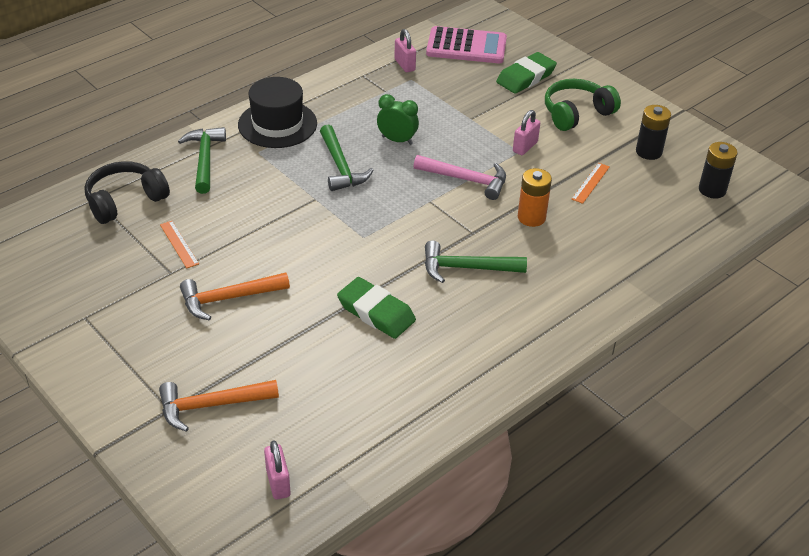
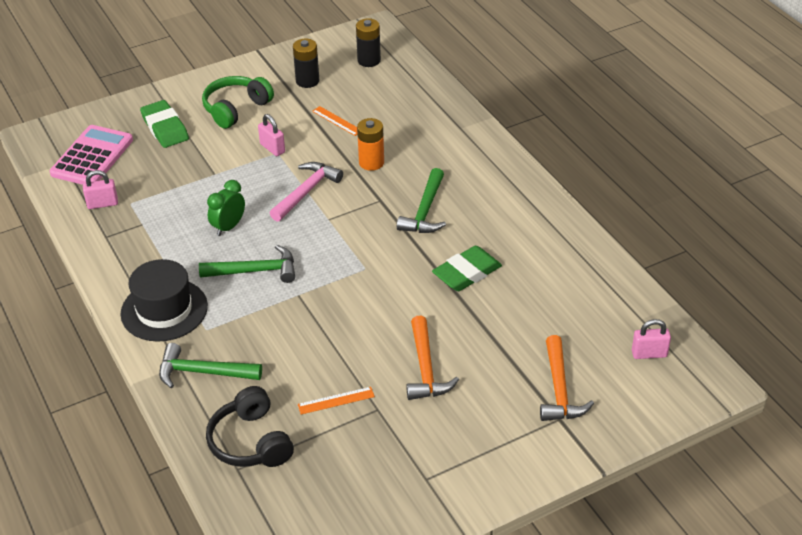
camera: 75 degrees left, 0 degrees up
(576, 113) = (236, 109): green headphones -> green headphones turned 60 degrees clockwise

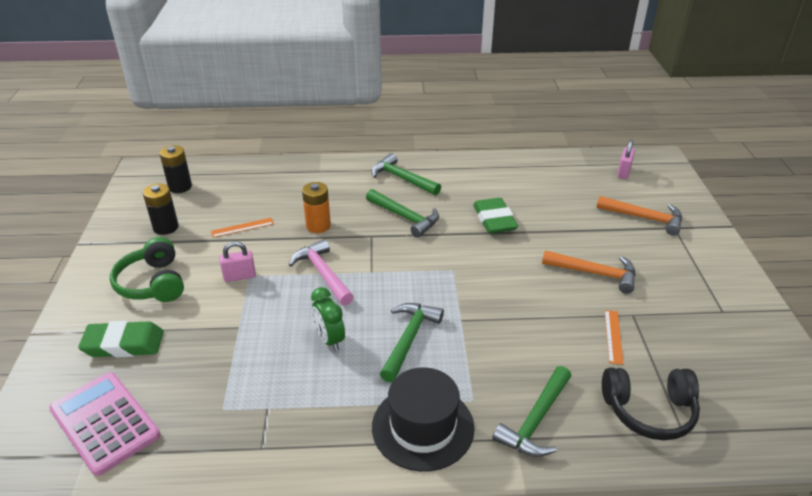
camera: 65 degrees left, 5 degrees down
(102, 204) = (201, 435): pink padlock -> none
(491, 186) = (402, 179): none -> green hammer

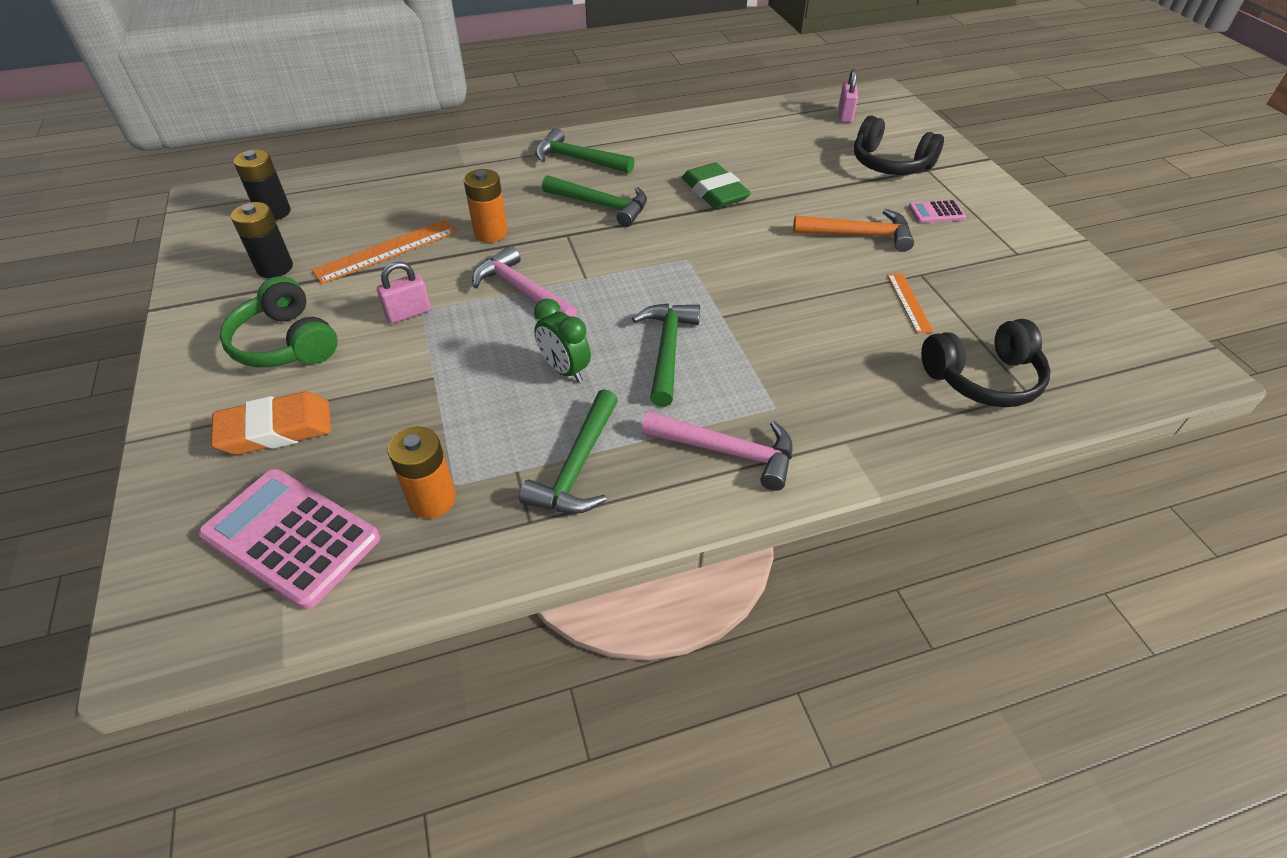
camera: 15 degrees left, 10 degrees up
(124, 344) = (276, 429): green eraser -> orange eraser
(204, 417) = (432, 499): none -> orange battery
(242, 227) = (386, 251): orange ruler -> orange ruler, size x1.69
(423, 427) = (727, 451): black hat -> pink hammer
(536, 421) = (860, 416): green hammer -> green hammer (578, 467)
(644, 218) = (890, 164): orange hammer -> black headphones
(667, 265) = (936, 212): none -> pink calculator

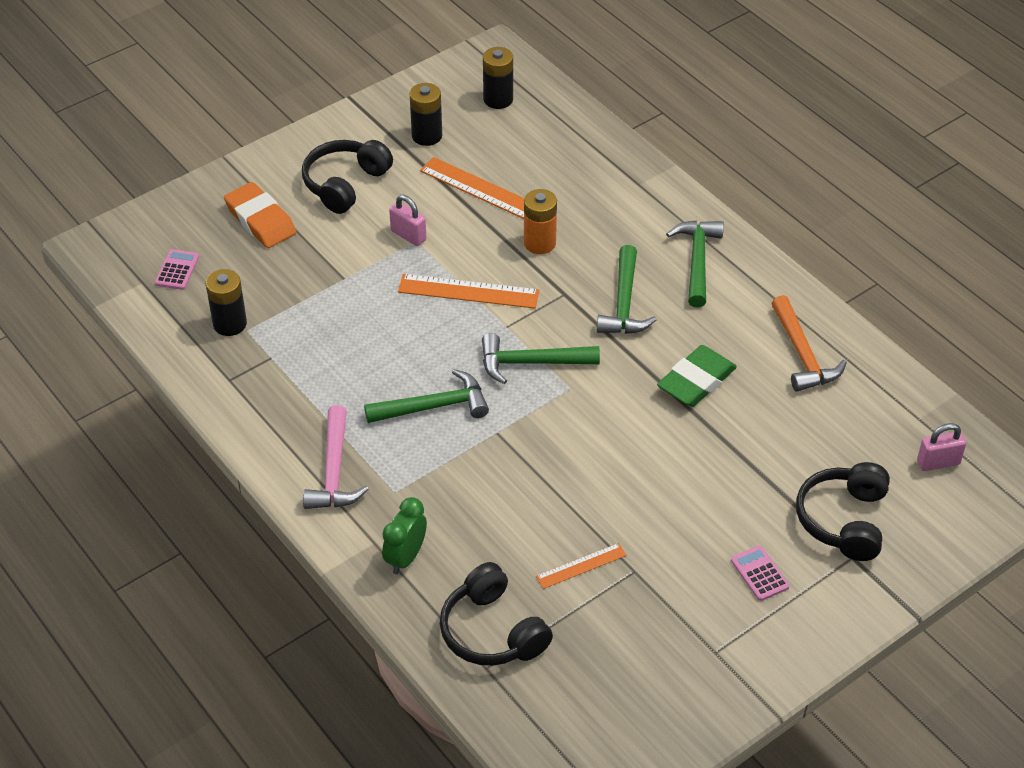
camera: 70 degrees right, 0 degrees up
(286, 343) = (345, 184): green headphones -> black headphones
(291, 537) = (177, 270): pink calculator -> pink calculator, size x0.47
(432, 499) = (230, 324): orange battery -> black battery
(521, 291) = (468, 291): pink hammer -> orange ruler
(564, 370) = (383, 350): green clock -> green clock (405, 557)
(578, 467) = (286, 389): green hammer -> green hammer (531, 363)
(859, 235) = (678, 512): orange hammer -> orange hammer (802, 354)

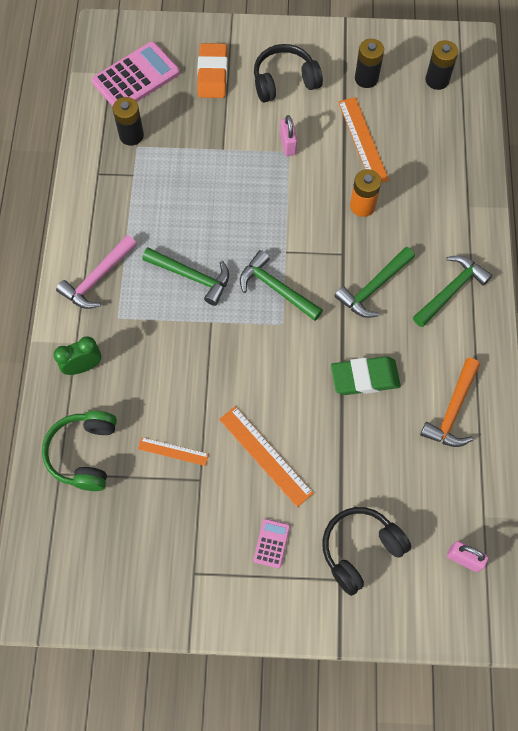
camera: 40 degrees right, 20 degrees up
(177, 270) = (136, 77): pink calculator -> pink calculator, size x2.13
(468, 291) = (286, 210): orange ruler -> orange ruler (265, 456)
(492, 631) = (84, 453): black headphones -> green headphones

